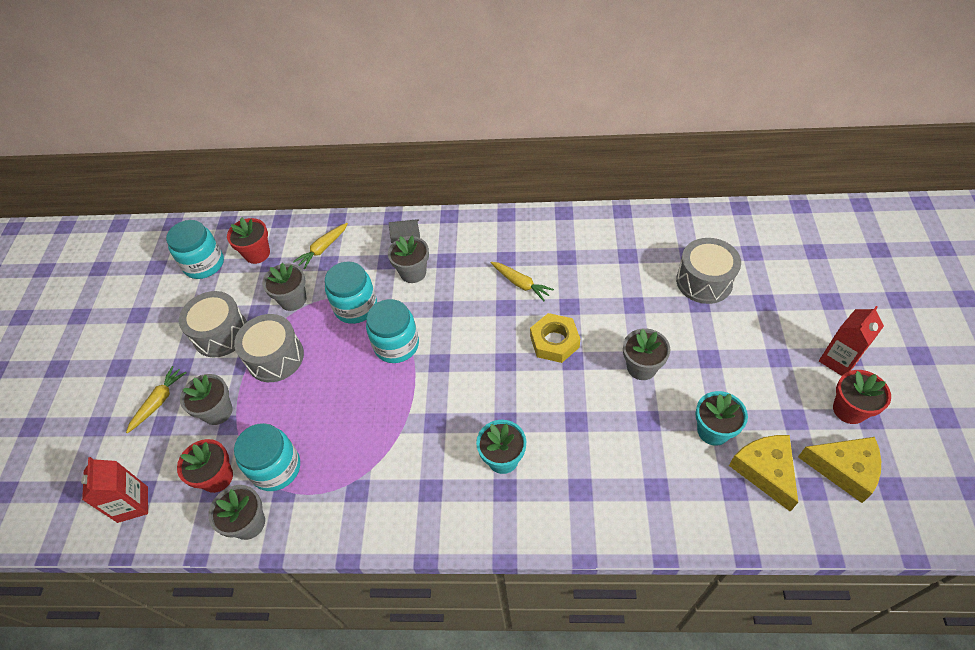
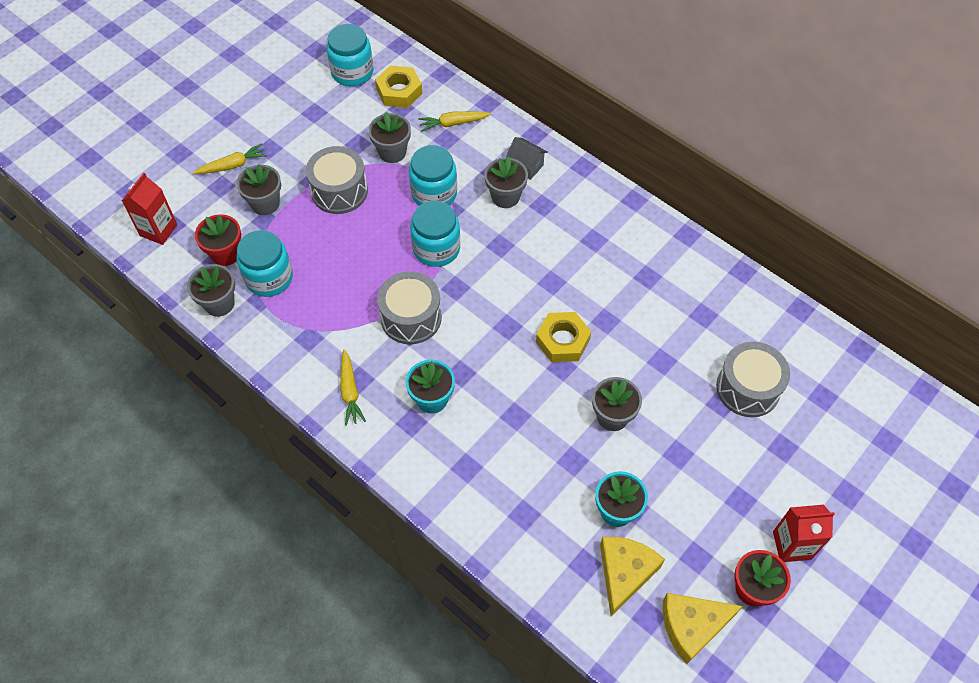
camera: 35 degrees right, 5 degrees up
(221, 333) = (317, 142): grey drum -> grey drum (411, 317)
(257, 253) = (399, 91): red flower pot -> yellow nut
(521, 284) = (584, 271): yellow carrot -> yellow carrot (350, 391)
(844, 469) = (692, 626): yellow cheese -> yellow cheese turned 105 degrees clockwise

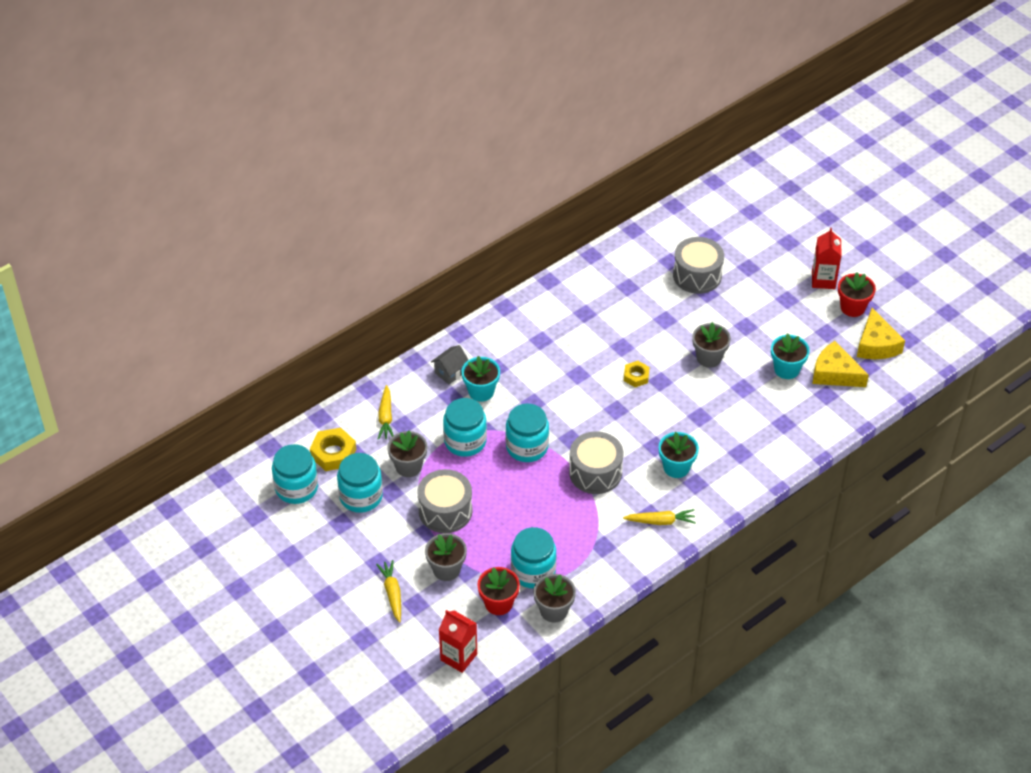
camera: 80 degrees left, 10 degrees down
(348, 121) = (361, 496): none -> turquoise jar
(505, 196) = (481, 391): grey flower pot -> turquoise flower pot
(562, 341) = (636, 376): yellow nut -> yellow nut, size x0.63

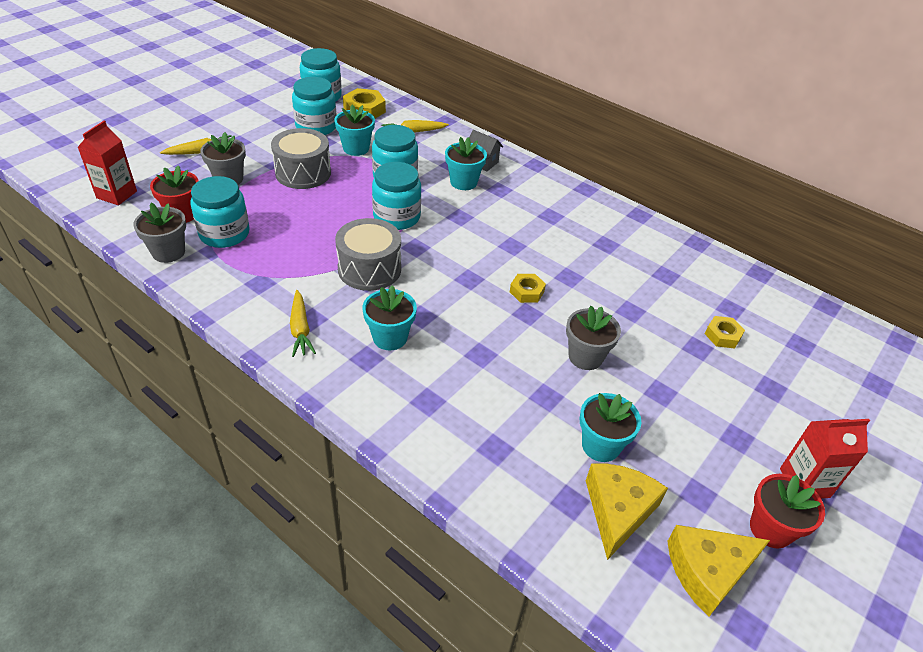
camera: 75 degrees right, 5 degrees down
(408, 466) = (356, 148): grey flower pot -> turquoise flower pot
(697, 275) = (722, 335): grey drum -> yellow nut

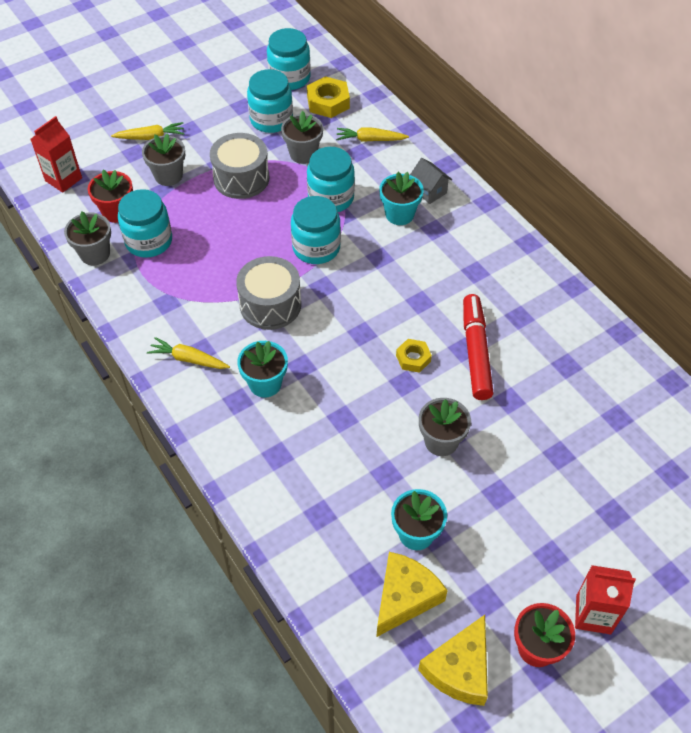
camera: 20 degrees right, 10 degrees up
(300, 329) = (188, 359): yellow carrot -> yellow carrot turned 105 degrees clockwise
(356, 148) = (303, 154): turquoise flower pot -> grey flower pot
(581, 277) = (476, 352): none -> red marker
(707, 571) = (459, 669): yellow cheese -> yellow cheese turned 60 degrees counterclockwise
(722, 335) = (592, 446): yellow nut -> none

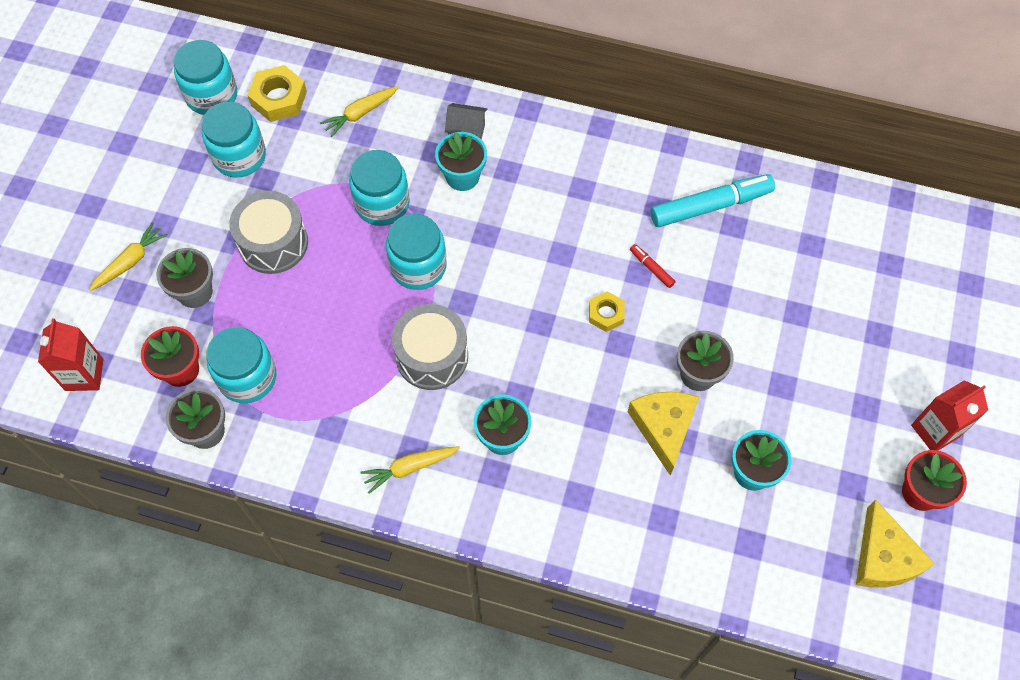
camera: 40 degrees left, 10 degrees up
(303, 154) = (309, 173): grey flower pot -> none
(405, 597) = (793, 533): yellow cheese -> yellow cheese (663, 428)
(476, 352) = (651, 268): red marker -> red marker, size x0.44
(561, 341) = (710, 206): none -> turquoise marker

